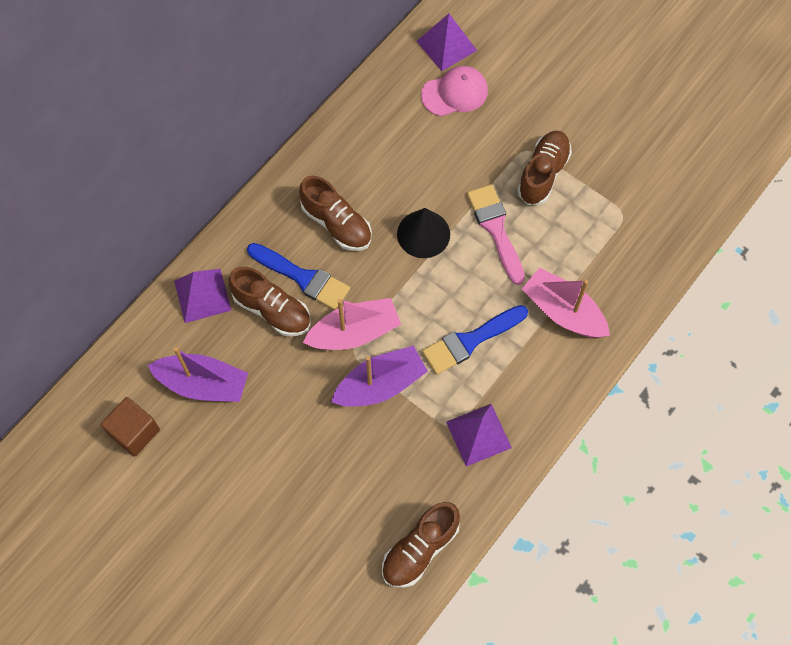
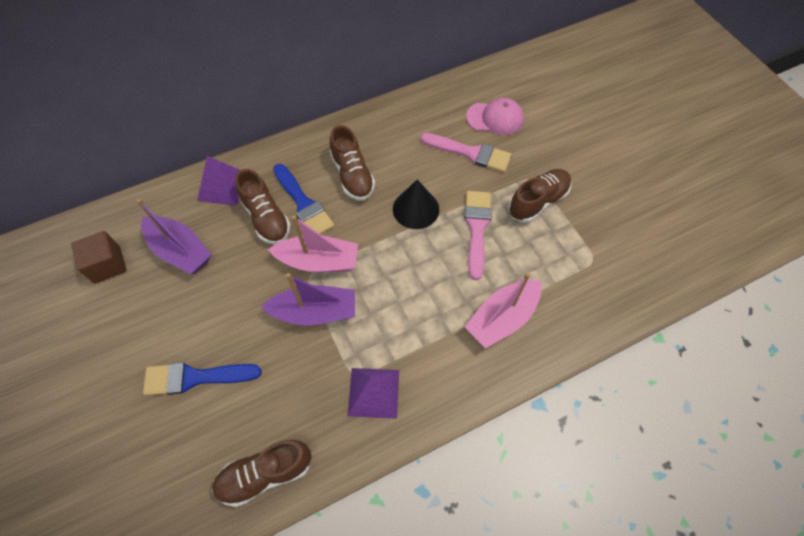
camera: 25 degrees right, 5 degrees down
(446, 45) = (505, 84): purple pyramid -> none
(448, 146) = (470, 153): none -> pink brush
(470, 341) = (409, 308): blue brush -> blue brush (195, 377)
(563, 311) = (502, 318): pink boat -> pink boat turned 105 degrees counterclockwise

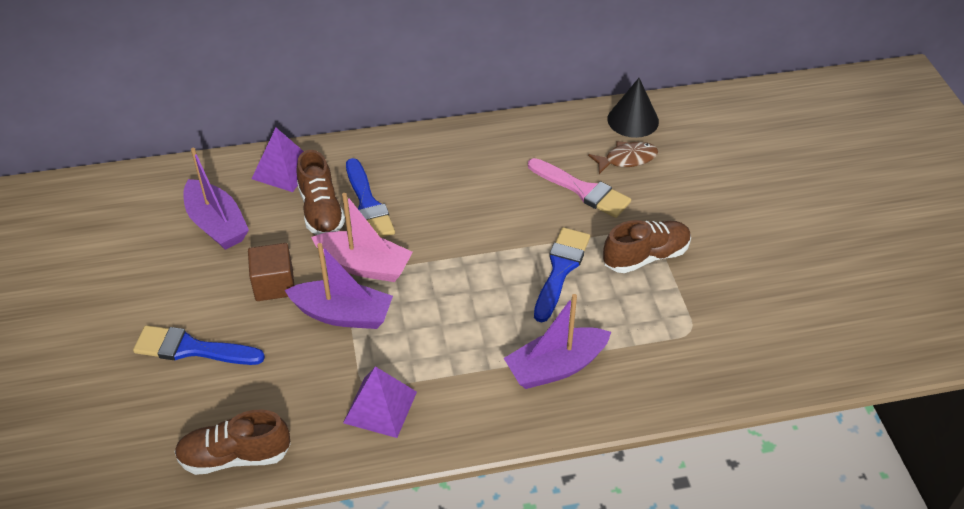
camera: 15 degrees right, 15 degrees down
(107, 265) = (135, 222): brown cube -> brown cube (274, 284)
(352, 175) = (434, 187): brown shoe -> none
(416, 209) = (495, 235): black cone -> black cone (633, 120)
(477, 228) = (560, 269): pink brush -> blue brush
(495, 118) = (627, 159): pink cap -> brown fish
(502, 318) = (556, 367): pink boat -> purple boat

